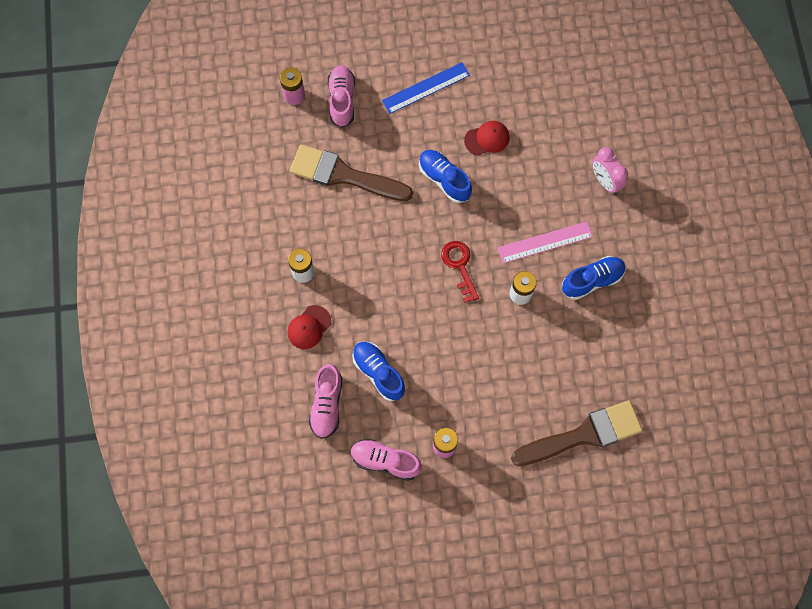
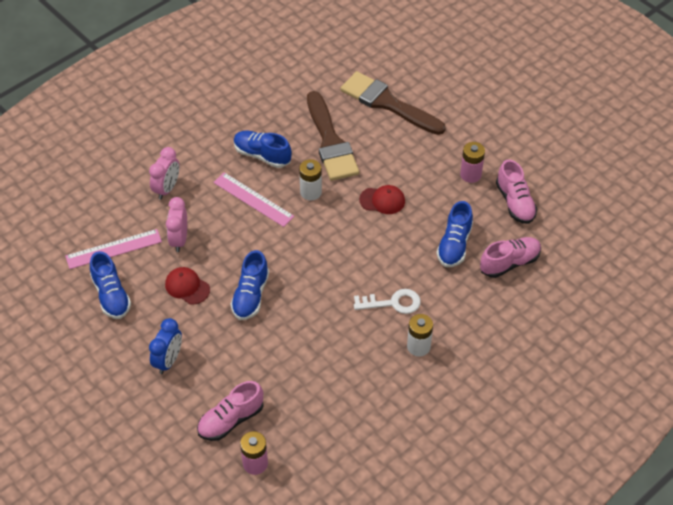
camera: 125 degrees left, 20 degrees down
(309, 327) = (461, 313): red cap -> red cap (382, 200)
(344, 175) = (305, 372): brown brush -> brown brush (330, 142)
(358, 281) = (393, 303): none -> white key
(426, 88) = (168, 361): blue ruler -> blue clock
(459, 266) = (320, 242): red key -> none
(518, 81) = (111, 295): none -> blue shoe
(540, 160) = (179, 240): none -> pink clock
(565, 106) = (114, 249): none -> pink ruler

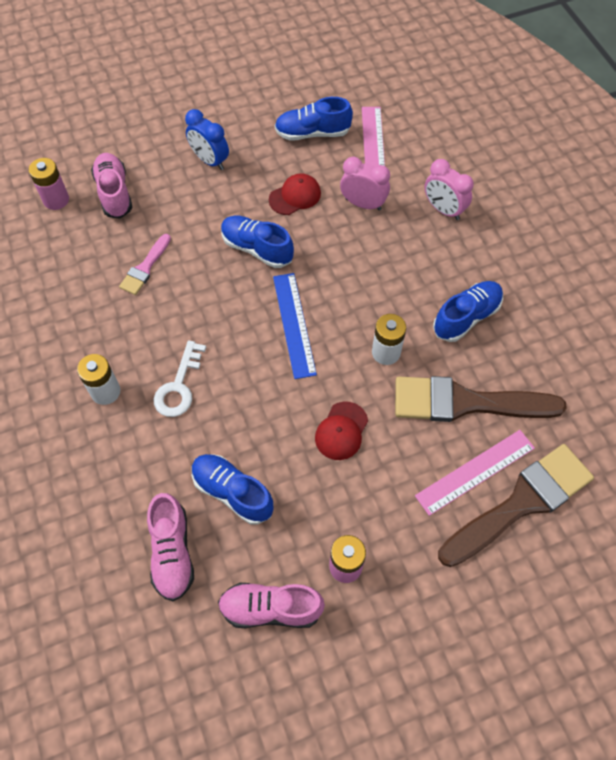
camera: 110 degrees right, 10 degrees up
(253, 199) = (396, 288): pink ruler -> pink ruler (475, 471)
(299, 365) = (145, 268): none -> pink brush
(311, 251) = (293, 324): none -> blue ruler

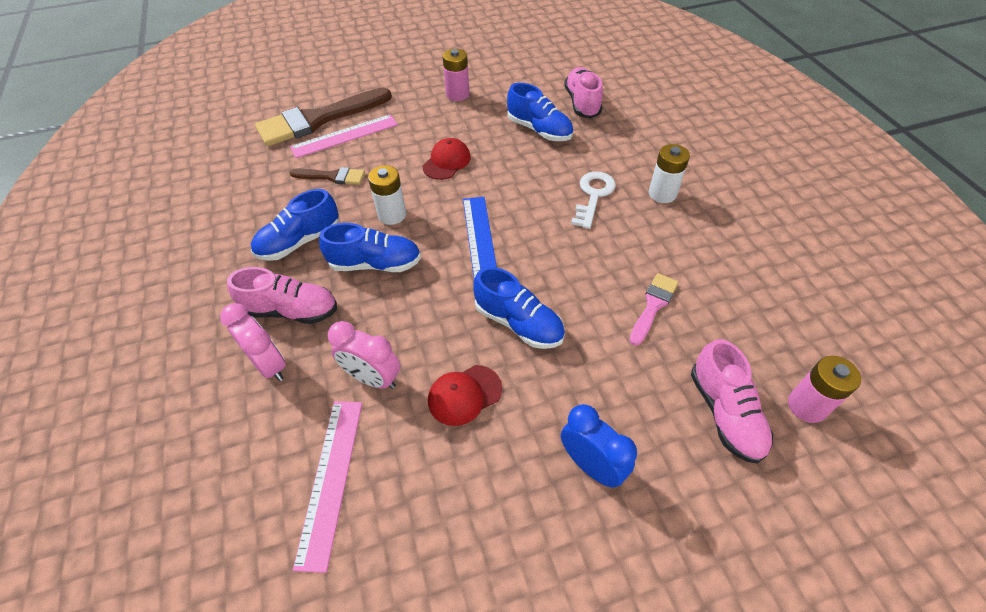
camera: 175 degrees left, 10 degrees down
(271, 608) = (511, 79): pink shoe -> pink shoe (291, 310)
(312, 133) = (423, 514): blue shoe -> blue shoe (375, 264)
(466, 402) = (332, 176): brown brush -> brown brush, size x0.50

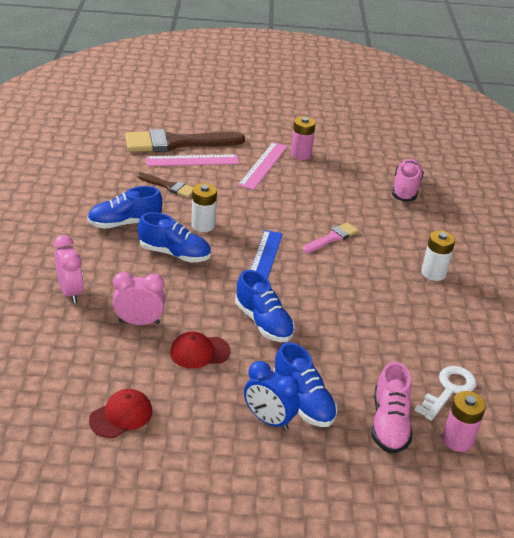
camera: 15 degrees right, 15 degrees down
(291, 310) = (99, 264): pink shoe -> none
(331, 479) = (84, 369): pink ruler -> pink ruler (263, 165)
(373, 378) = (139, 322): pink clock -> pink clock turned 135 degrees clockwise
(446, 162) = (265, 201): red cap -> red cap (121, 415)
(539, 130) = (356, 199): blue shoe -> blue shoe (303, 401)
(591, 465) = (269, 420): blue clock -> blue clock turned 150 degrees clockwise
(593, 195) = (373, 258): white key -> white key (449, 390)
(653, 305) = (376, 343): pink brush -> pink brush (332, 238)

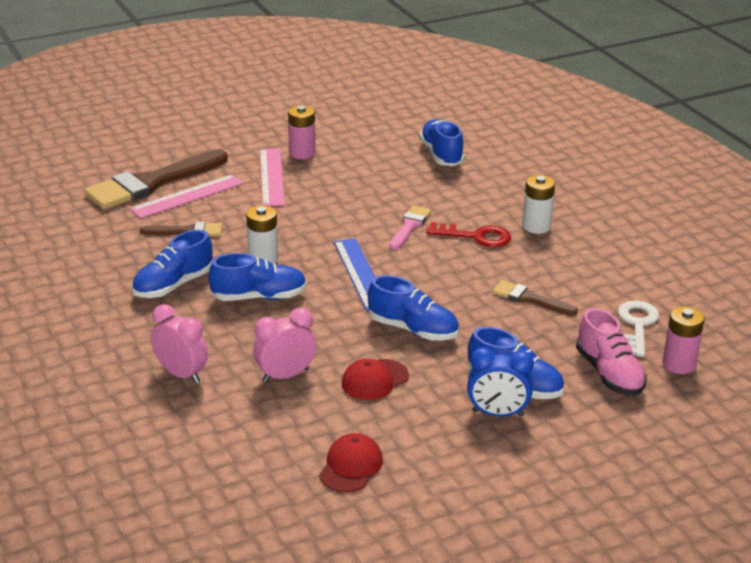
camera: 25 degrees left, 5 degrees down
(377, 264) = (476, 237): none -> red key
(377, 332) = (529, 299): none -> brown brush
(405, 189) = (441, 154): pink shoe -> blue shoe

